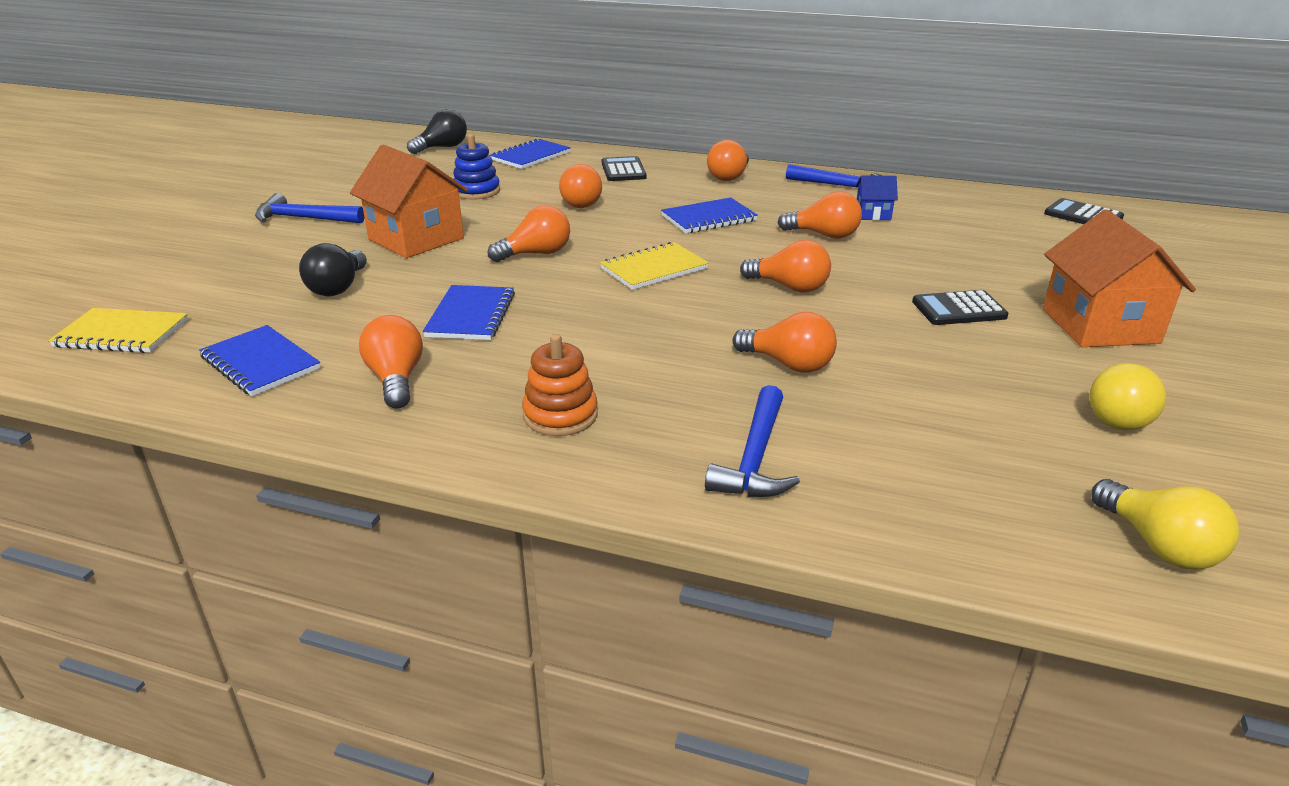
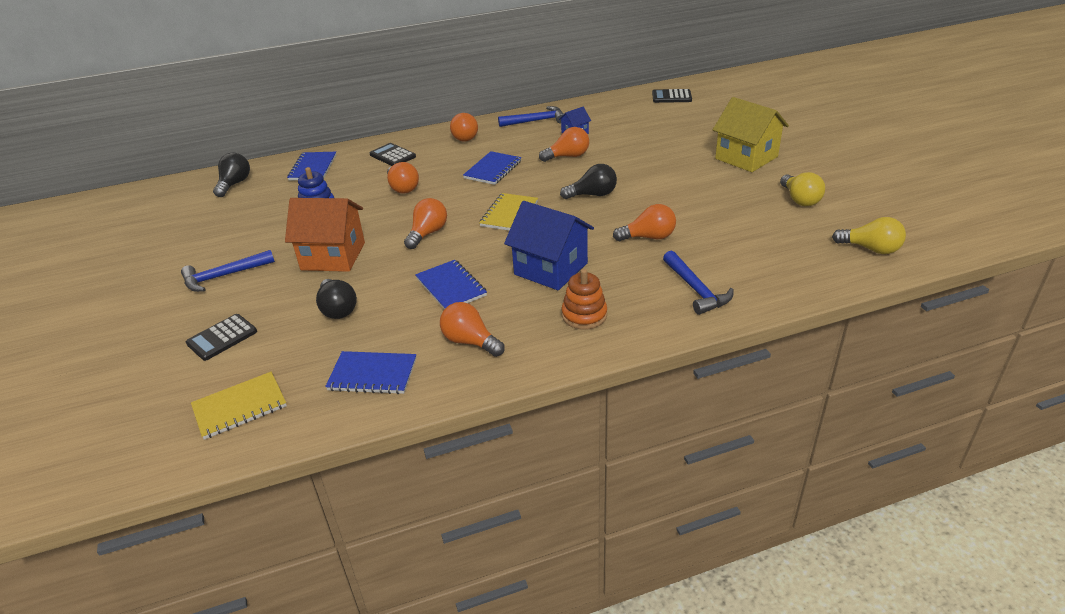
camera: 35 degrees left, 5 degrees up
(606, 345) = (551, 269): none -> blue house
(789, 287) = (592, 195): orange light bulb -> black light bulb
(959, 309) = (682, 174): black calculator -> black calculator (222, 338)
(1100, 326) = (746, 158): orange house -> yellow house

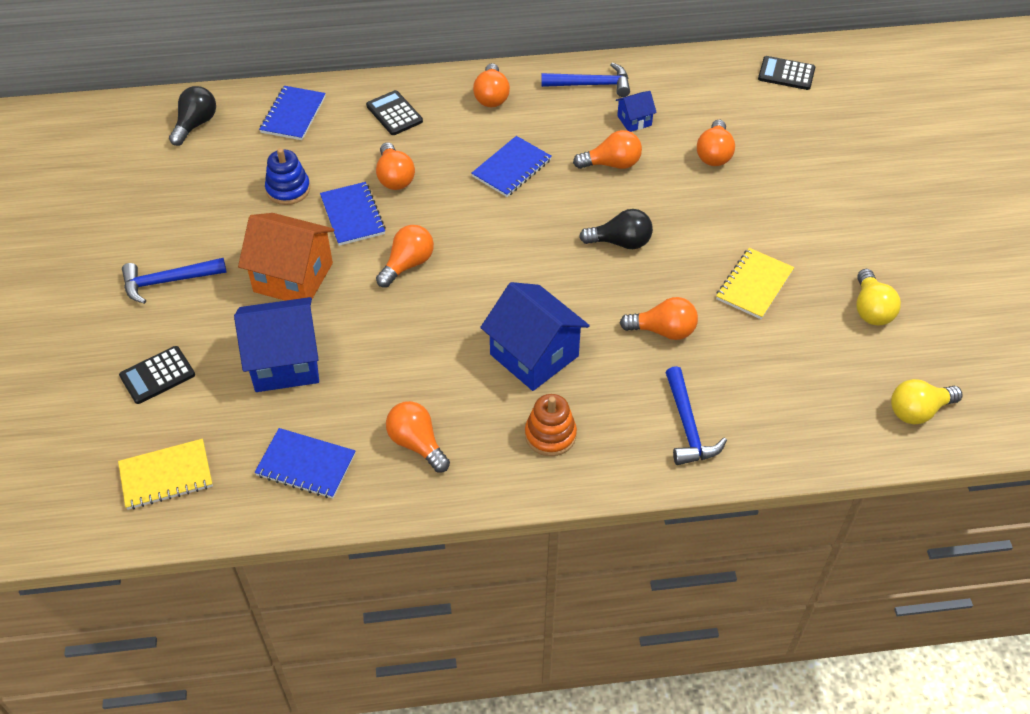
camera: 10 degrees right, 15 degrees up
(338, 309) = (285, 362): black light bulb -> blue house
(451, 287) = (415, 358): blue notebook -> blue notebook (352, 215)
(509, 214) = (511, 253): yellow notebook -> yellow notebook (754, 285)
(641, 140) = (714, 154): none -> orange light bulb
(746, 158) = (837, 218): yellow house -> none
(871, 249) = (918, 411): yellow light bulb -> yellow light bulb turned 120 degrees clockwise

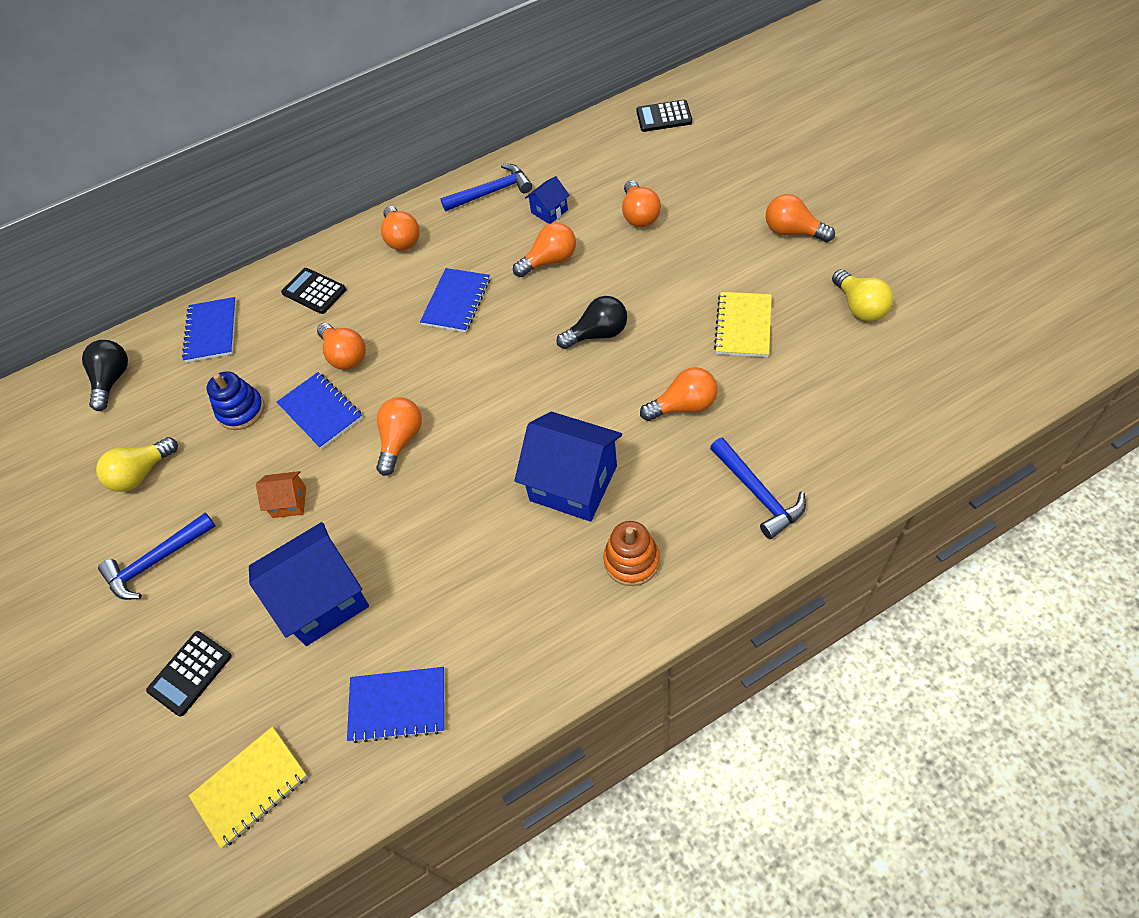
camera: 15 degrees left, 5 degrees up
(293, 277) = (289, 502): orange house -> orange house, size x0.48
(417, 443) = (503, 629): orange light bulb -> orange light bulb (793, 231)
(918, 411) = (956, 387): yellow light bulb -> yellow light bulb (142, 473)

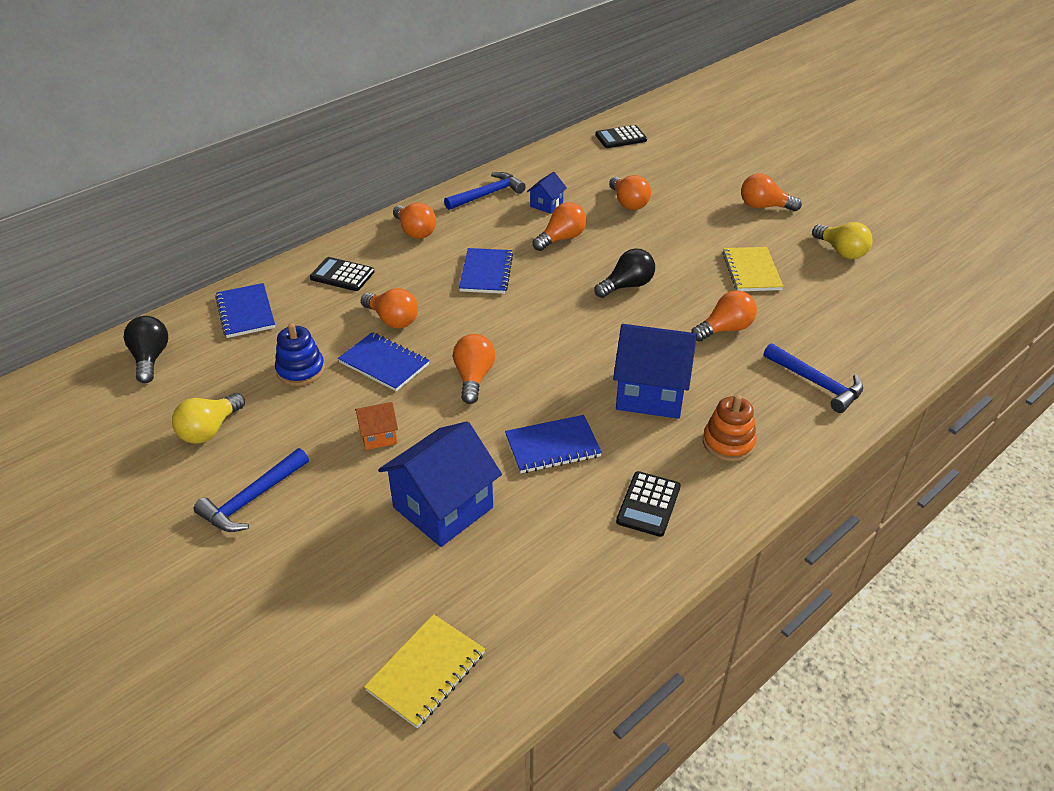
camera: 20 degrees left, 15 degrees down
(190, 673) = (324, 586): black calculator -> black calculator (648, 504)
(398, 705) = (553, 581): blue notebook -> blue notebook (552, 446)

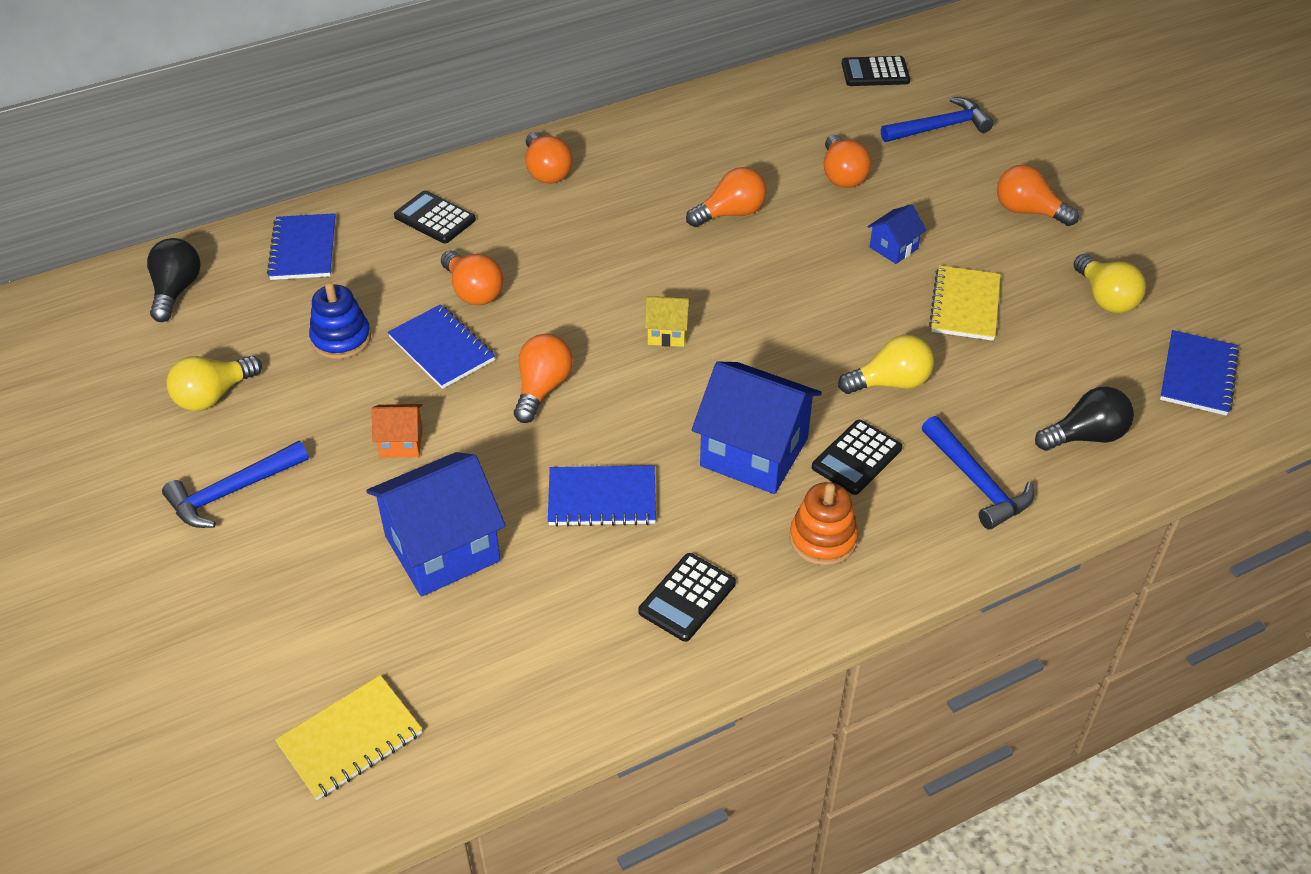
camera: 15 degrees right, 5 degrees up
(486, 273) = (613, 246): blue notebook -> blue notebook (1197, 375)
(487, 194) = (660, 132): blue hammer -> blue hammer (940, 127)
(546, 205) = (731, 160): blue house -> blue house (893, 248)
(551, 323) = (667, 333): none -> yellow house
(627, 286) = (787, 297): black light bulb -> black light bulb (1085, 436)
(725, 329) = (890, 383): orange light bulb -> yellow light bulb
(726, 383) = (857, 458): none -> black calculator

